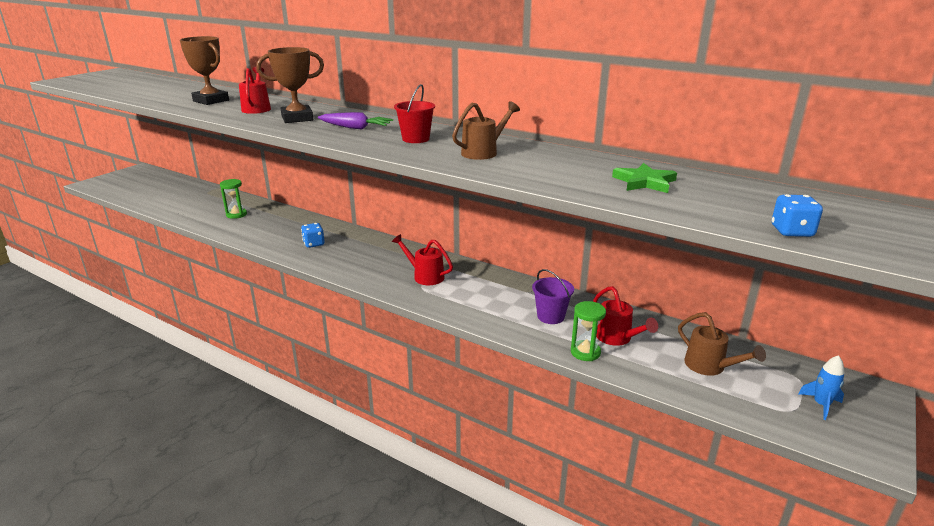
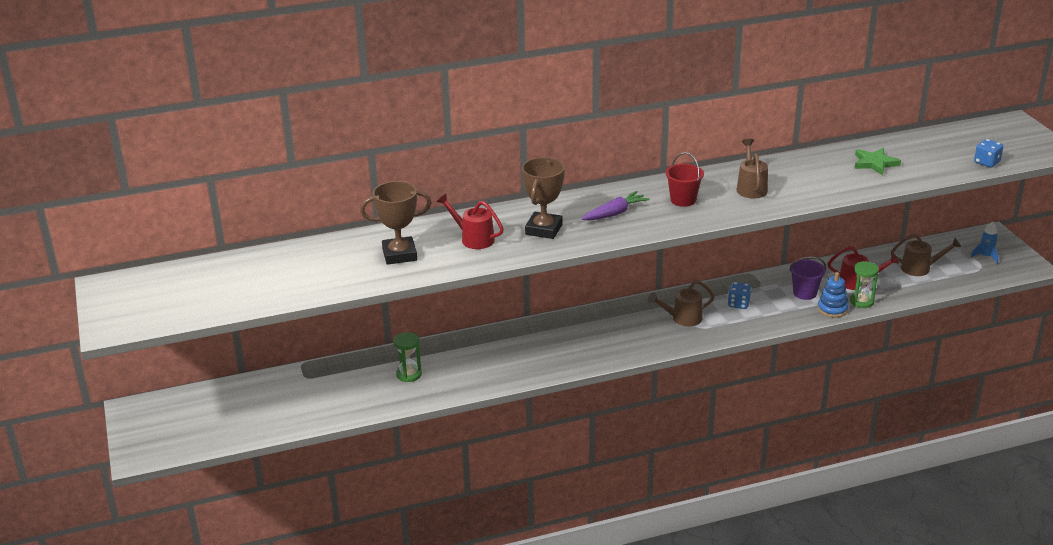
camera: 50 degrees left, 5 degrees up
(314, 244) = (547, 351): blue dice -> blue dice (738, 304)
(425, 276) = (682, 319): red watering can -> brown watering can
(545, 340) = (832, 309): none -> blue stacking toy

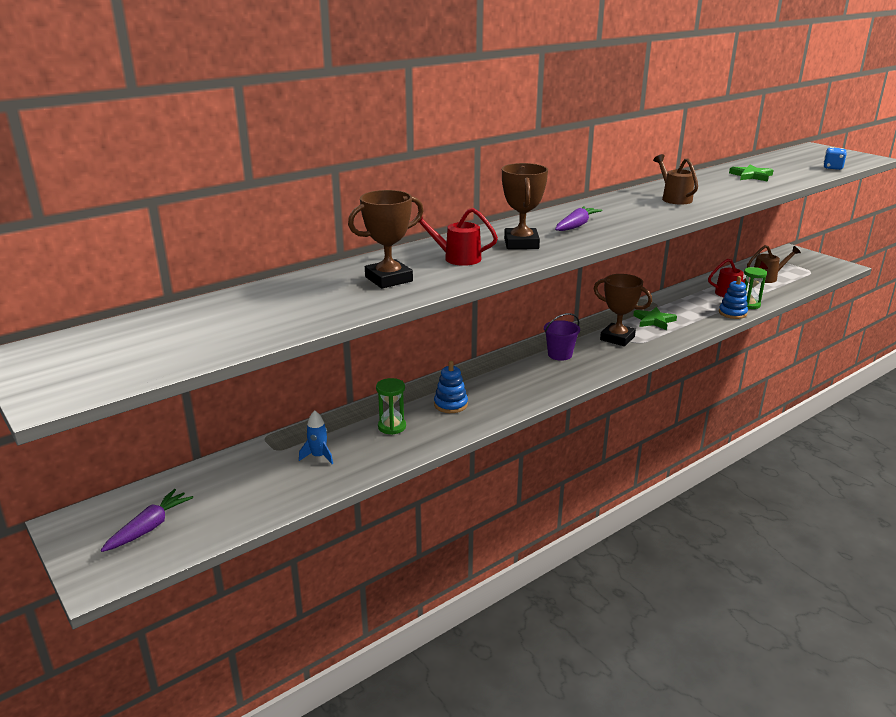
camera: 20 degrees left, 5 degrees down
(185, 424) = (149, 527): none -> purple carrot
(472, 362) = (450, 404): none -> blue stacking toy
(682, 319) = (617, 338): brown watering can -> brown trophy
(683, 200) = (626, 211): red bucket -> none
(738, 304) = (654, 321): blue dice -> green star
(805, 293) = (699, 305): purple bucket -> purple bucket (560, 355)
(985, 256) = (805, 264): blue rocket -> blue rocket (318, 456)

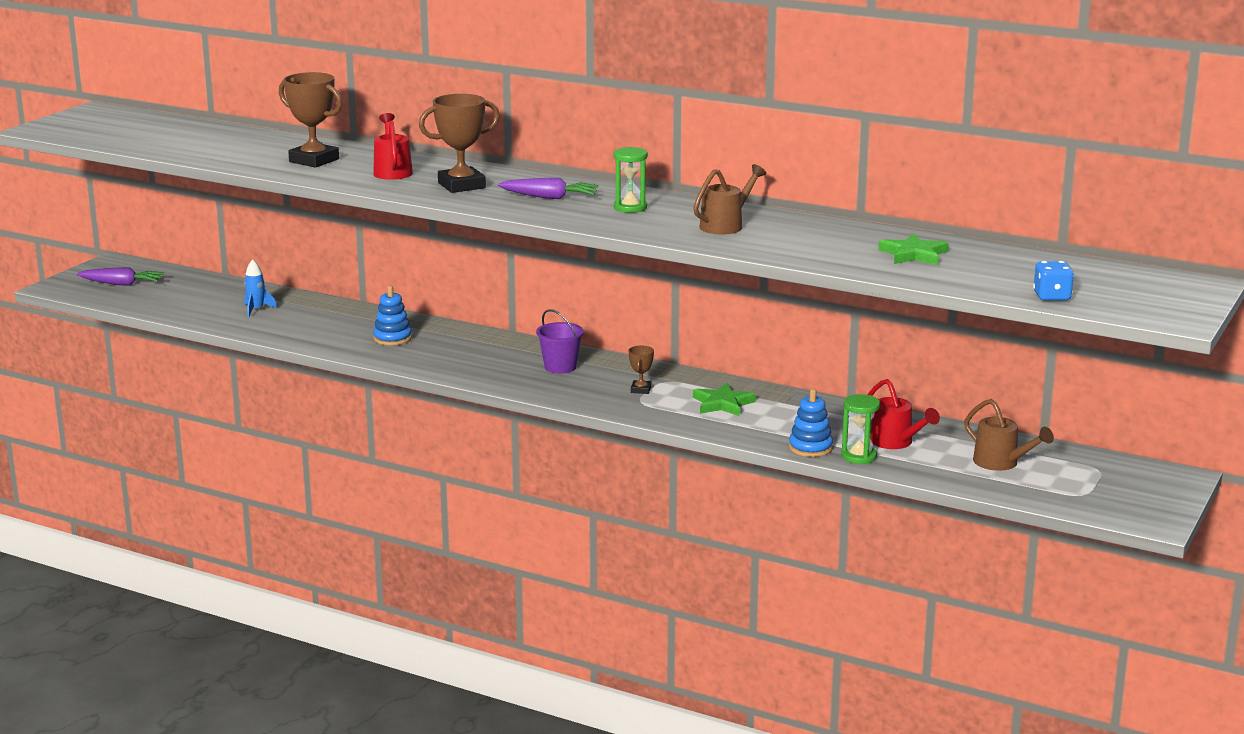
camera: 65 degrees right, 5 degrees down
(392, 427) = (329, 324): green hourglass -> green hourglass (630, 207)
(617, 338) = (641, 390): brown trophy -> brown trophy, size x0.49

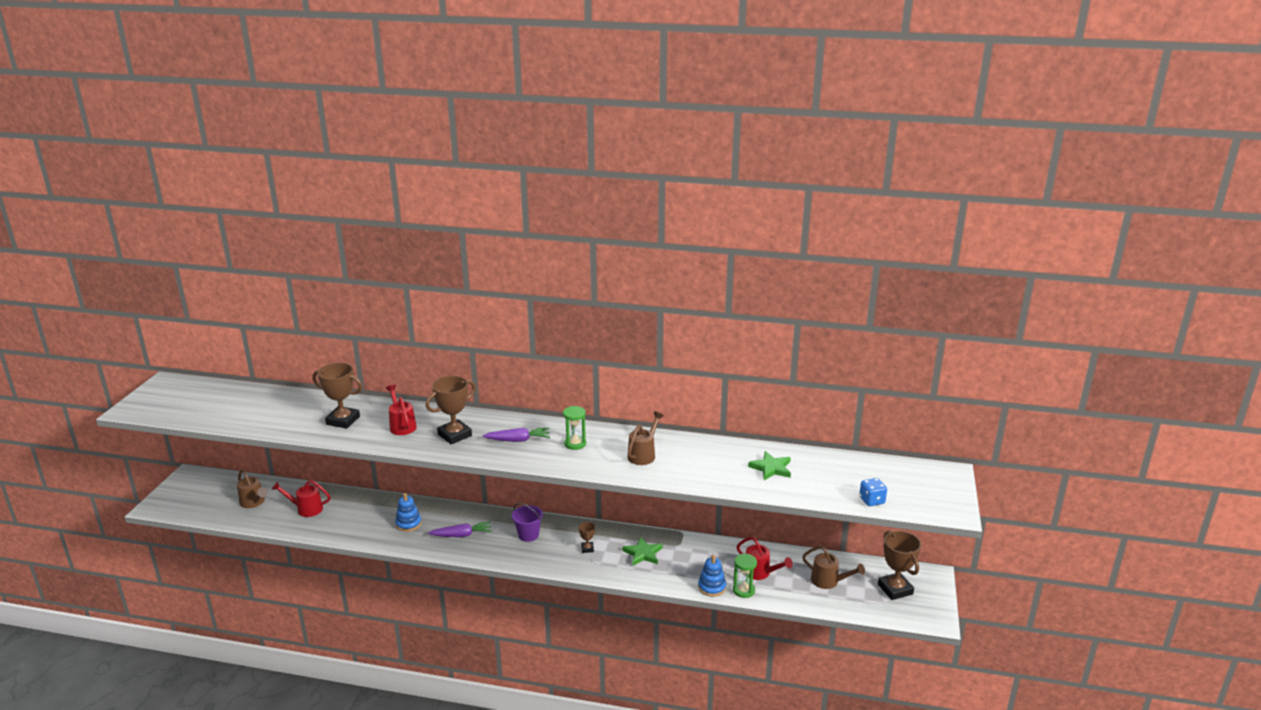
camera: 15 degrees left, 5 degrees up
(122, 284) = (201, 497): purple carrot -> purple carrot (461, 535)
(189, 296) = (254, 503): none -> brown watering can
(256, 309) = (306, 509): blue rocket -> red watering can
(1106, 483) = (895, 589): none -> brown trophy

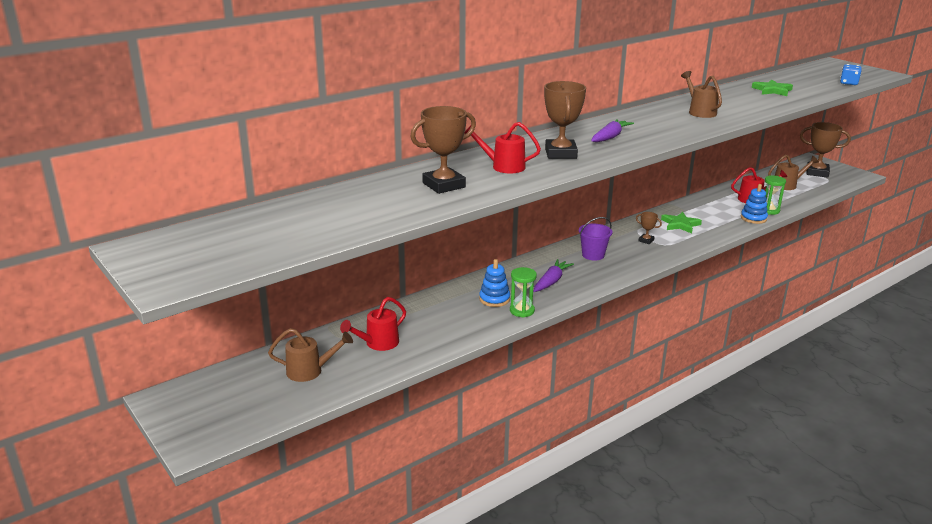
camera: 50 degrees left, 0 degrees up
(575, 444) = (648, 124): green hourglass -> green hourglass (522, 311)

